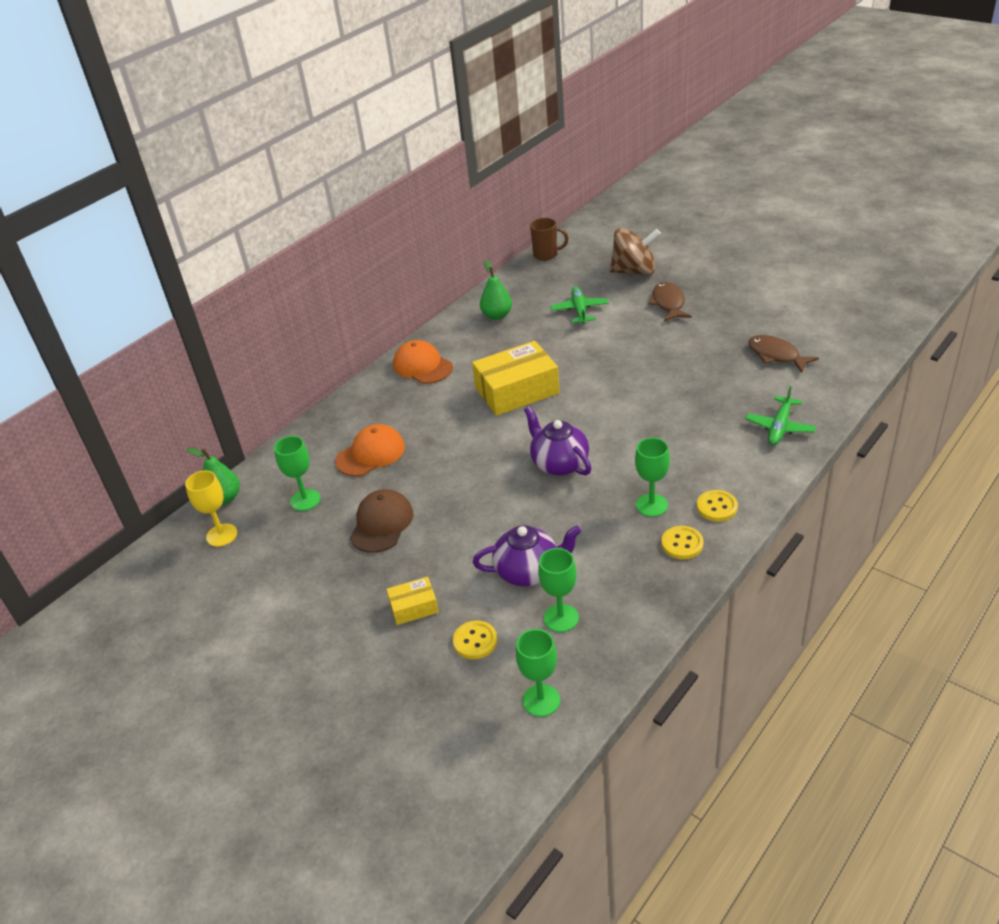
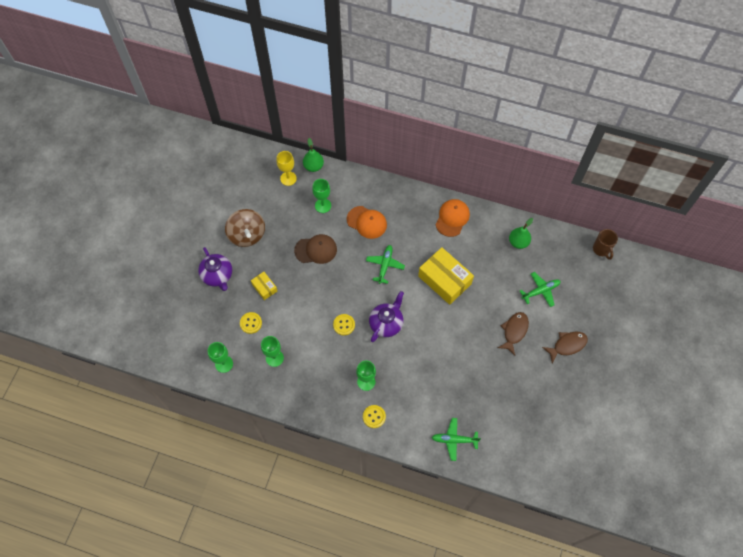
camera: 65 degrees right, 25 degrees up
(458, 447) = (385, 265): none -> green plane
(529, 571) = (301, 333): purple teapot -> purple teapot (218, 276)
(634, 271) = (600, 313): brown spinning top -> brown spinning top (247, 235)
(682, 544) = (340, 404): yellow button -> yellow button (344, 325)
(776, 355) = (528, 426): brown fish -> brown fish (514, 331)

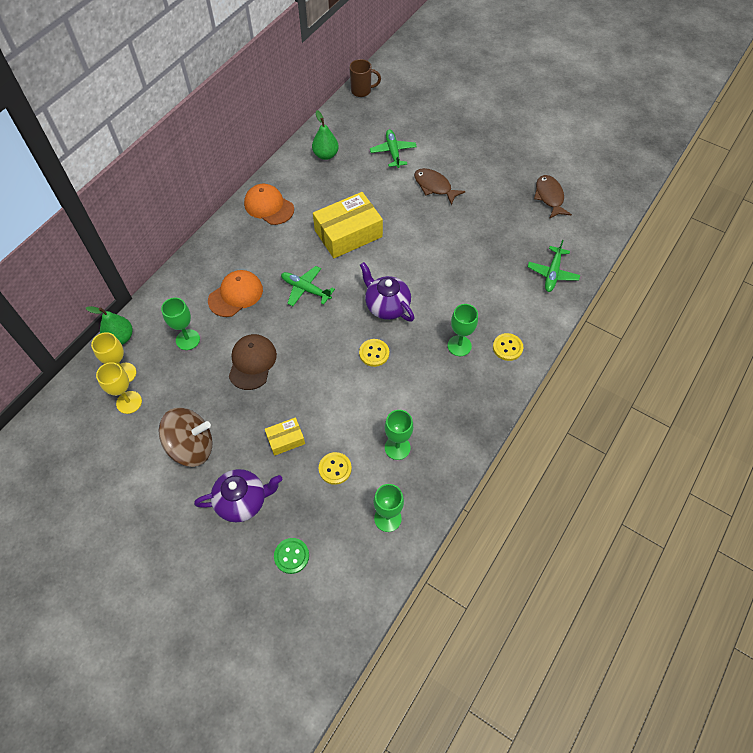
camera: 75 degrees left, 5 degrees down
(189, 314) = (291, 556): none -> green button
(269, 189) = (129, 402): none -> yellow goblet
(567, 345) = (464, 147): brown fish -> brown fish (549, 197)

